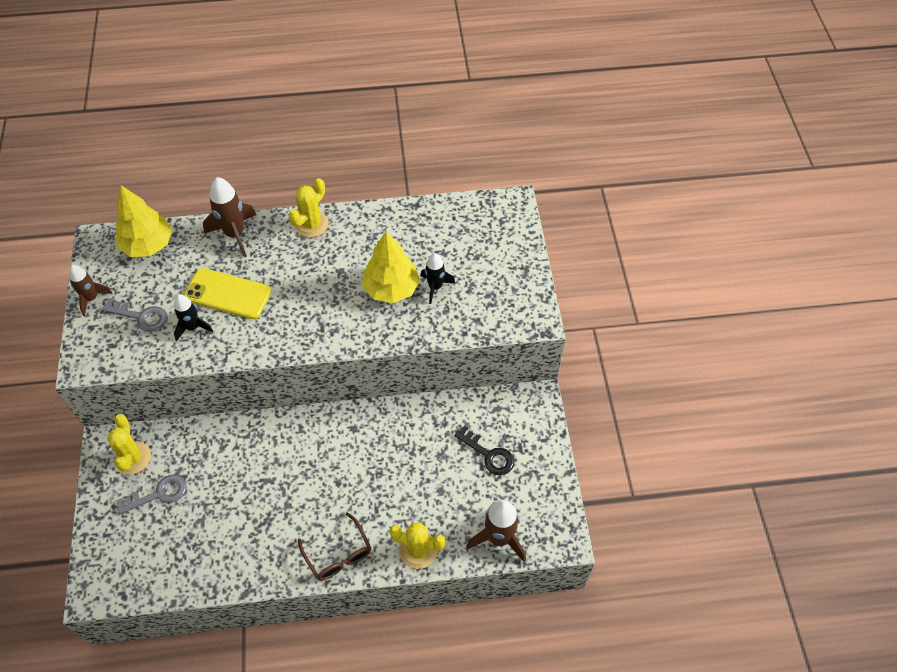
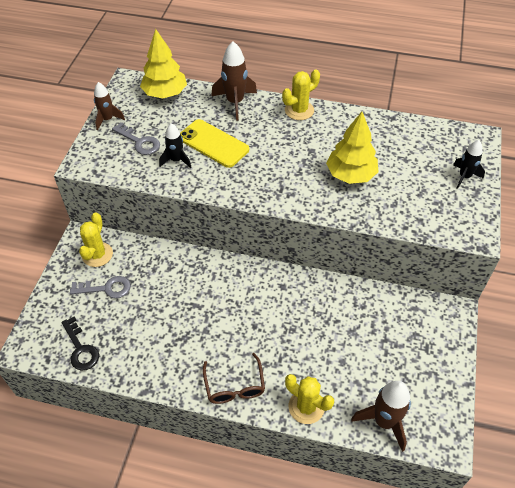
camera: 20 degrees right, 5 degrees down
(435, 287) = (390, 184): black rocket -> black rocket (464, 177)
(489, 455) = (396, 345): black key -> black key (81, 349)

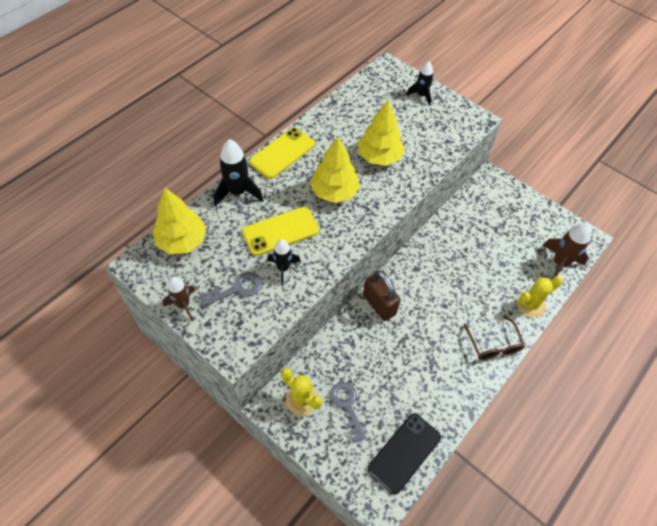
camera: 65 degrees left, 5 degrees up
(81, 349) = (404, 453): black key -> black phone
(106, 288) = (347, 406): grey key -> grey key turned 45 degrees counterclockwise
(222, 272) = (379, 305): none -> brown padlock
(234, 386) = (493, 344): brown glasses -> brown glasses turned 60 degrees clockwise
(235, 102) = (238, 192): brown rocket -> black rocket
(282, 160) = (334, 192): none -> yellow tree
(299, 110) = (282, 153): yellow cactus -> yellow phone

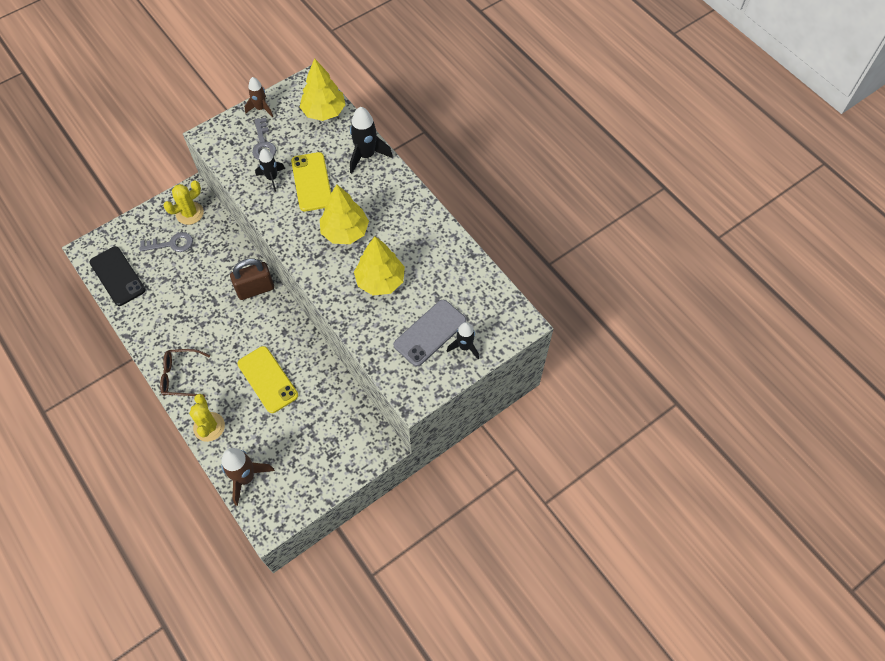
camera: 105 degrees right, 5 degrees up
(282, 153) = (407, 197): yellow phone -> yellow phone (267, 379)
(417, 117) = (430, 333): none -> grey phone

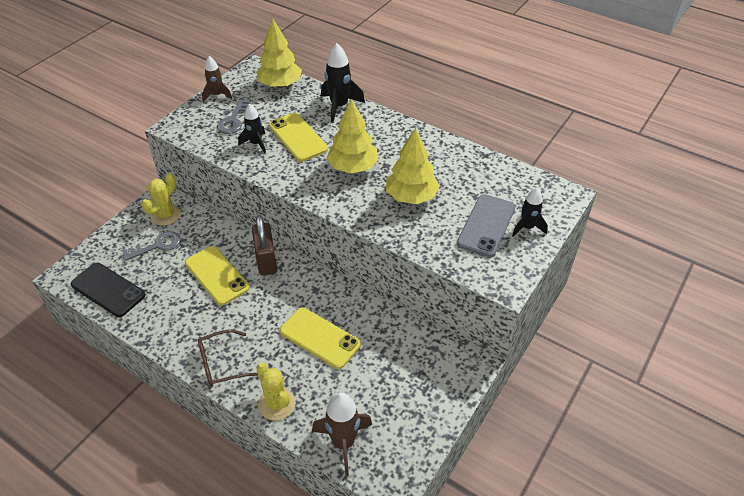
camera: 20 degrees left, 15 degrees down
(209, 290) = (217, 275): none -> yellow phone
(255, 289) = (266, 261): brown padlock -> brown padlock turned 60 degrees counterclockwise
(263, 144) = (233, 120): grey key -> grey key turned 45 degrees clockwise

